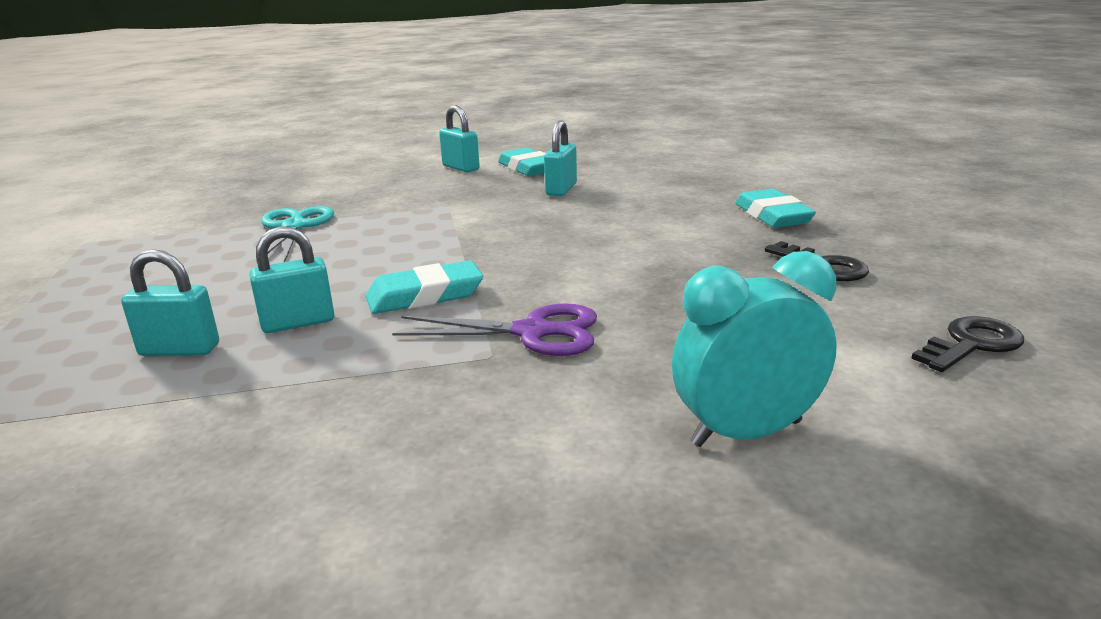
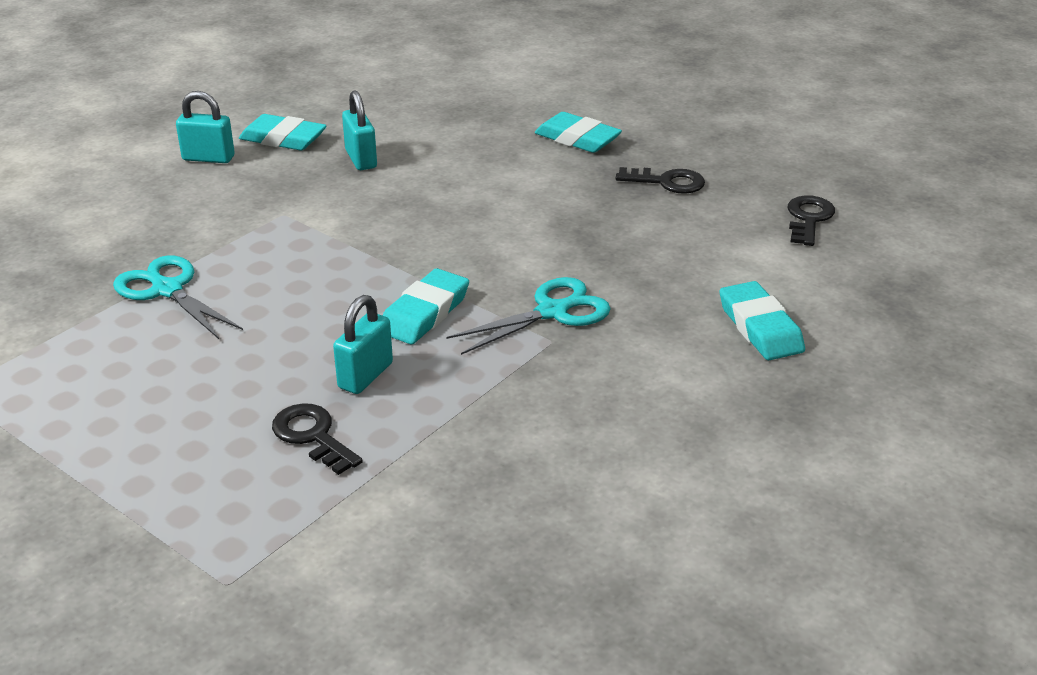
camera: 40 degrees left, 10 degrees up
(179, 350) = (312, 436): turquoise padlock -> black key
(533, 332) = (553, 312): purple scissors -> turquoise scissors
(746, 433) = (760, 327): turquoise clock -> turquoise eraser

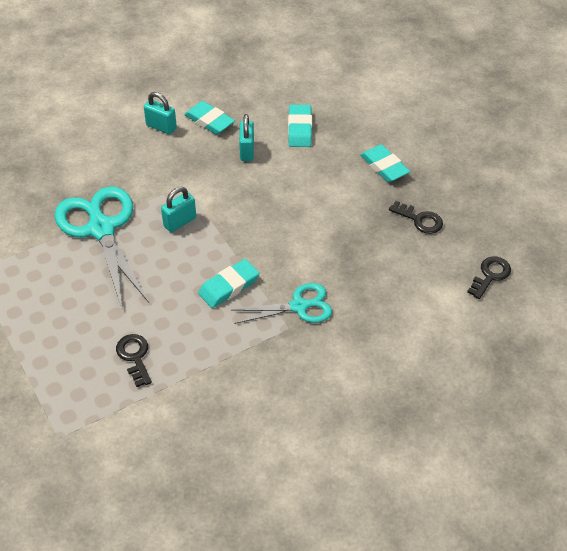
camera: 20 degrees right, 15 degrees up
(167, 289) = (101, 228): turquoise scissors -> turquoise scissors, size x1.72
(365, 375) = (178, 323): turquoise padlock -> turquoise padlock (180, 222)
(760, 327) = (410, 353): turquoise eraser -> turquoise eraser (300, 129)

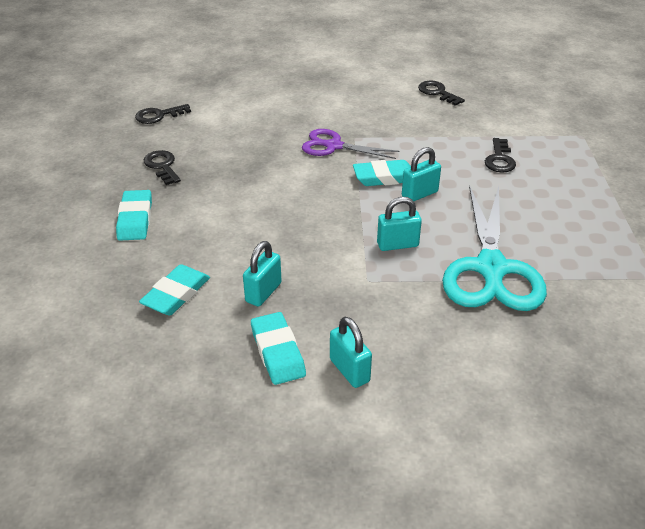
camera: 150 degrees left, 10 degrees down
(188, 279) = (419, 194): none -> turquoise padlock
(246, 447) = (437, 92): none -> black key
(299, 306) = (333, 146): turquoise scissors -> purple scissors

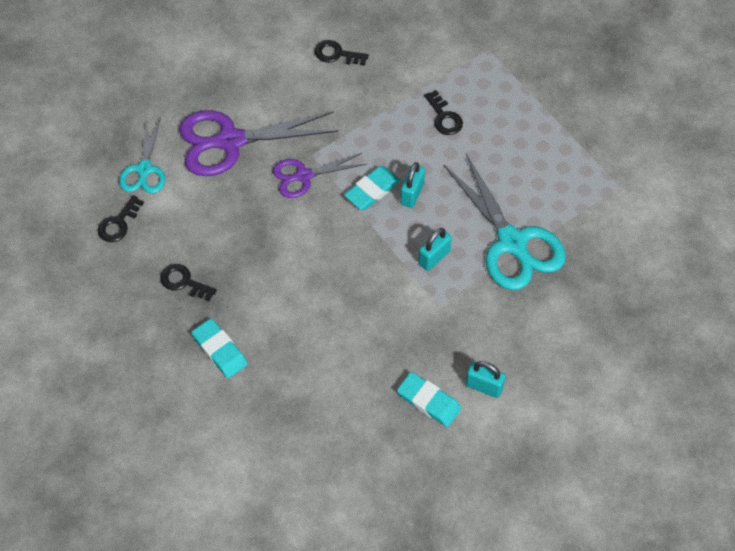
camera: 35 degrees left, 20 degrees up
(176, 294) = (319, 398): turquoise eraser -> none
(214, 97) = (144, 170): none -> turquoise scissors
(263, 292) = (377, 359): turquoise padlock -> none
(296, 106) = (229, 141): none -> purple scissors

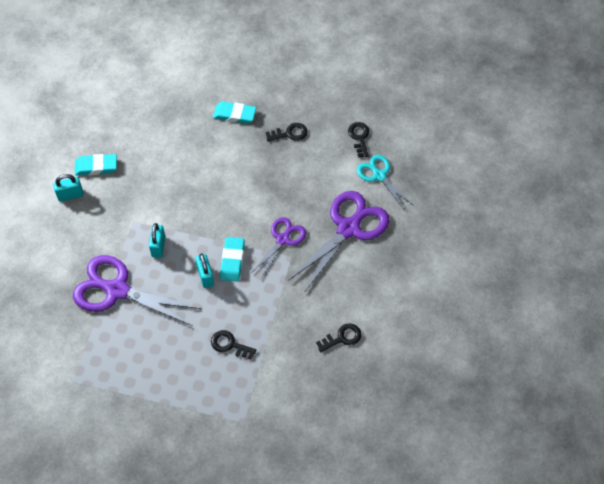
camera: 140 degrees right, 0 degrees up
(512, 243) = (116, 290): turquoise scissors -> purple scissors

